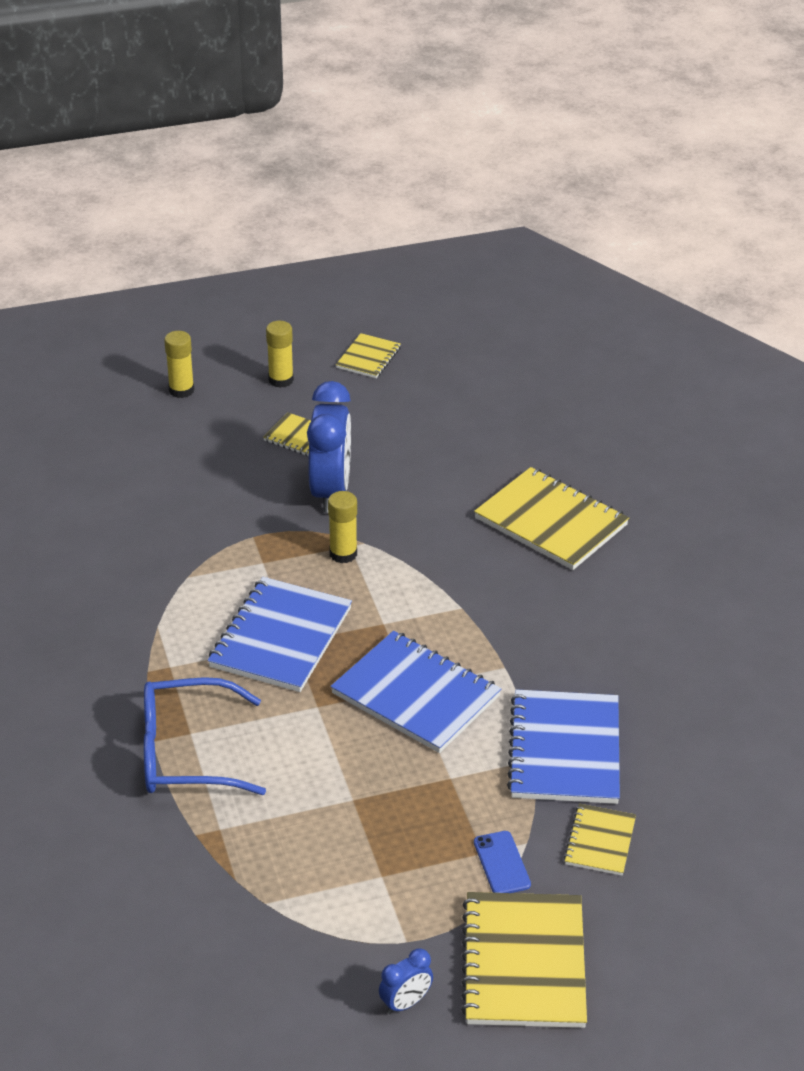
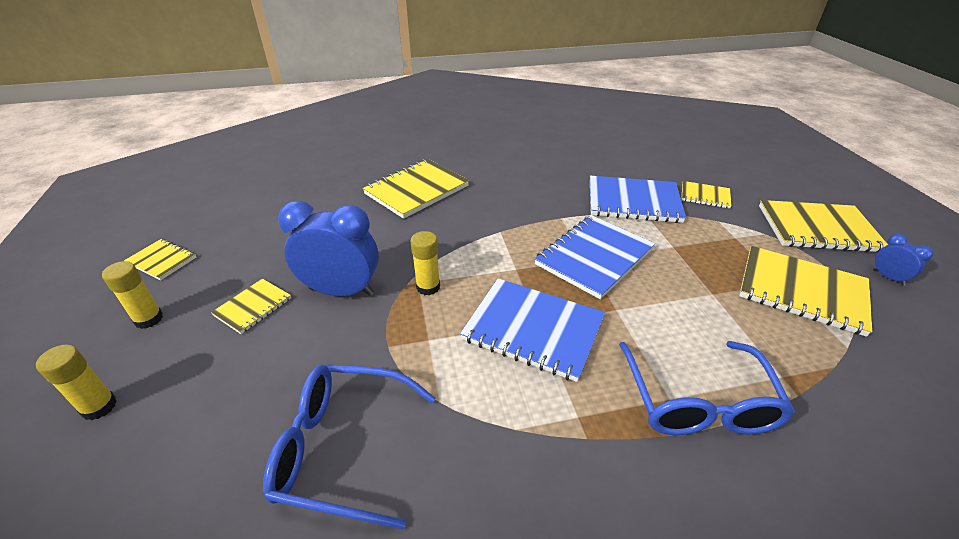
camera: 85 degrees left, 0 degrees up
(141, 528) = (344, 448): none -> blue glasses
(365, 892) = (801, 291): none -> yellow notebook
(501, 863) = (741, 231): blue phone -> none

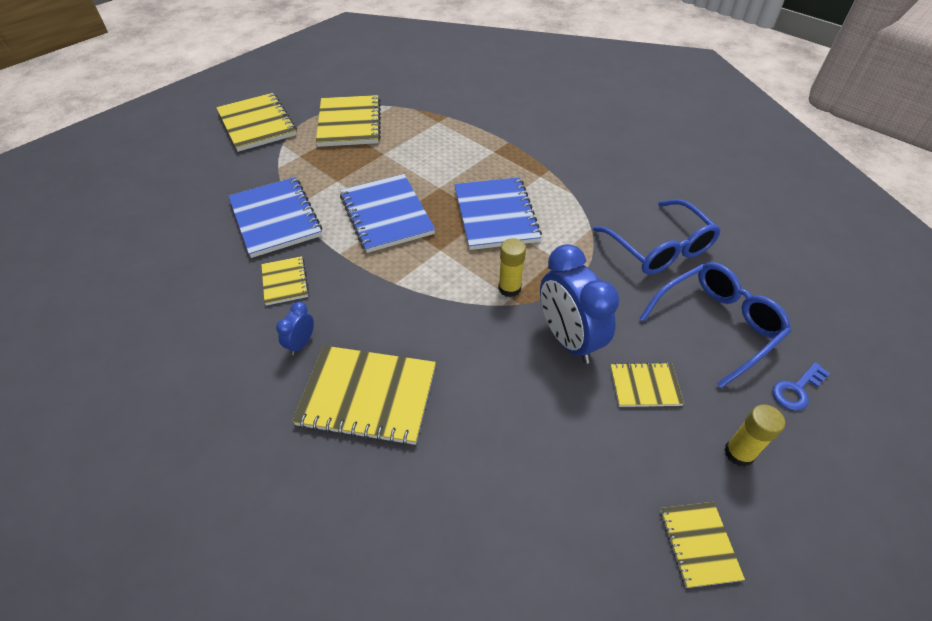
camera: 125 degrees left, 10 degrees up
(99, 407) = (797, 389): yellow glue stick -> blue key
(594, 257) = (386, 215): blue notebook -> blue notebook turned 60 degrees clockwise
(697, 401) = (485, 143): blue glasses -> blue glasses (716, 326)
(705, 196) = (236, 181): yellow notebook -> yellow notebook (285, 282)
(888, 277) = (305, 97): blue clock -> blue clock (301, 343)

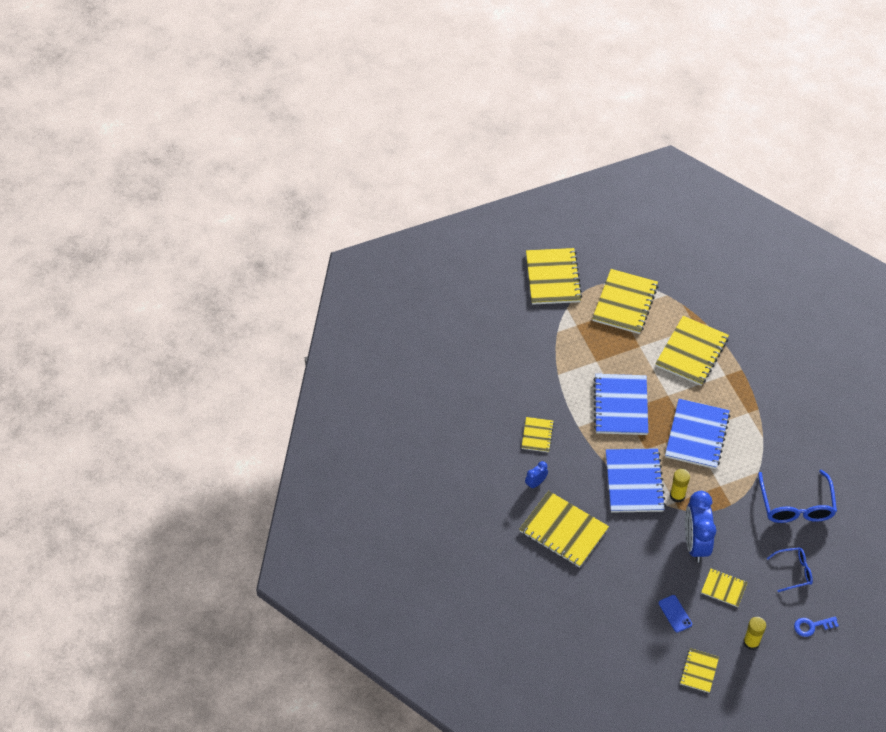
camera: 25 degrees right, 5 degrees up
(275, 218) = (544, 380): blue notebook -> blue notebook (634, 482)
(445, 143) = (691, 352): none -> yellow notebook
(601, 457) = (675, 613): none -> blue phone
(716, 326) = (793, 571): blue glasses -> blue glasses, size x0.58

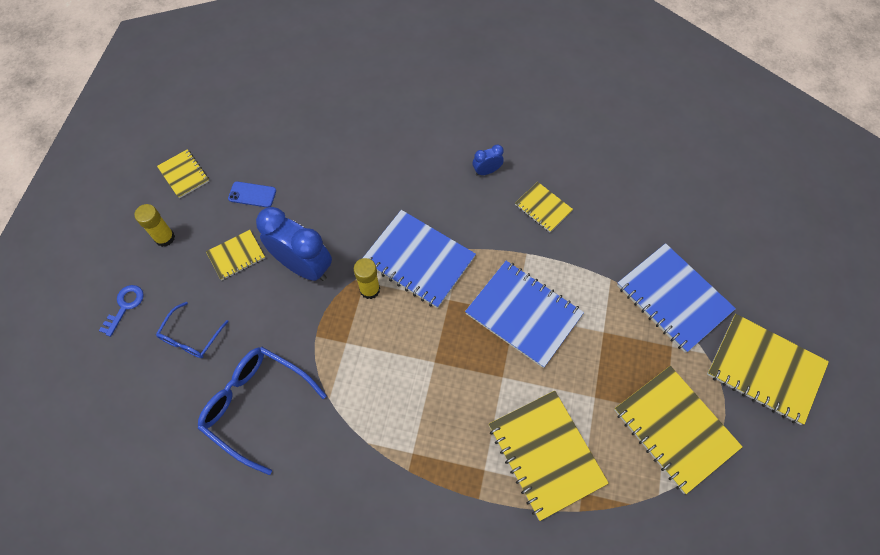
camera: 125 degrees right, 10 degrees up
(535, 483) = (486, 171): blue clock -> blue clock turned 105 degrees counterclockwise
(563, 530) = (416, 161): yellow notebook -> none
(697, 435) = (426, 367): blue notebook -> blue notebook (673, 298)

